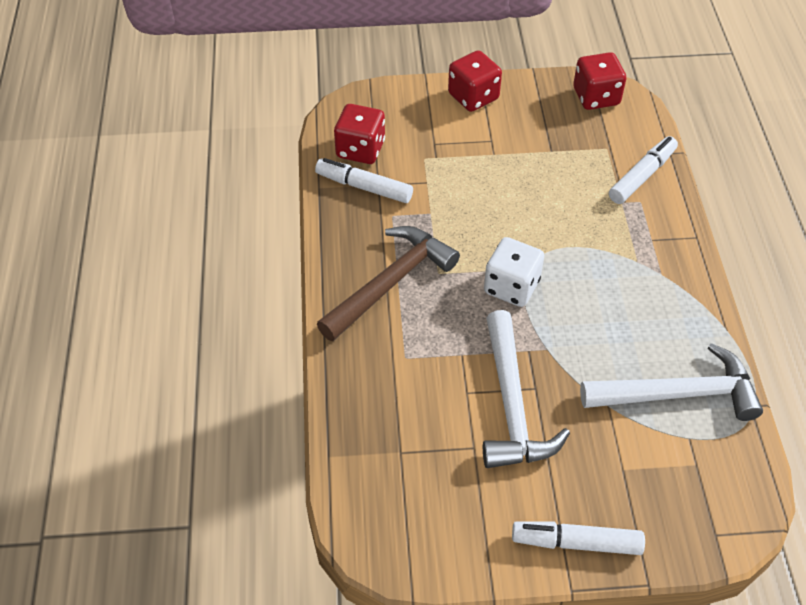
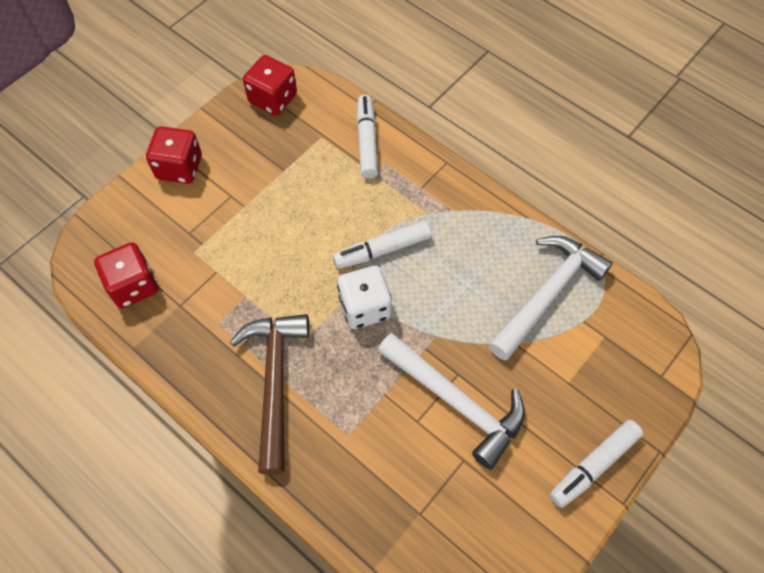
camera: 45 degrees left, 10 degrees up
(364, 187) = (171, 317): white marker -> white marker (382, 250)

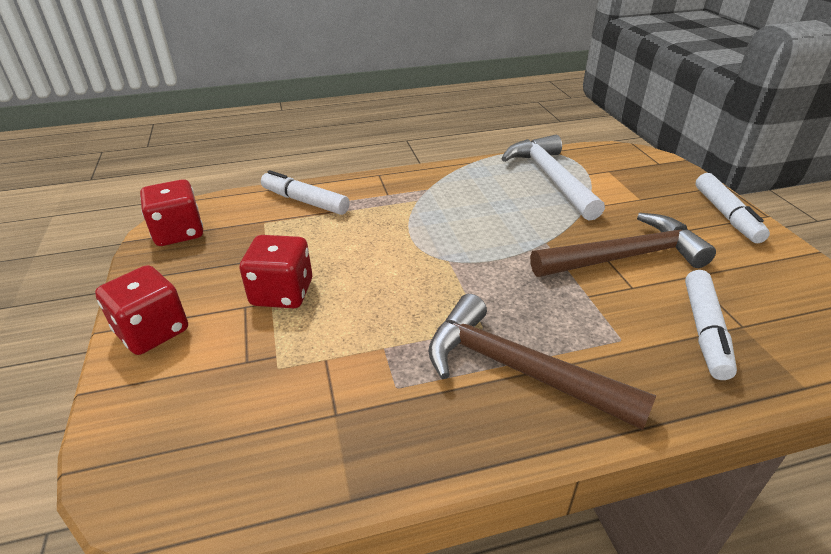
camera: 55 degrees left, 25 degrees down
(133, 286) = (255, 452): red dice -> red dice (282, 293)
(365, 307) = (479, 269): white dice -> none
(382, 250) = (427, 236): white marker -> white marker (704, 330)
(456, 402) = (625, 257): white hammer -> brown hammer

